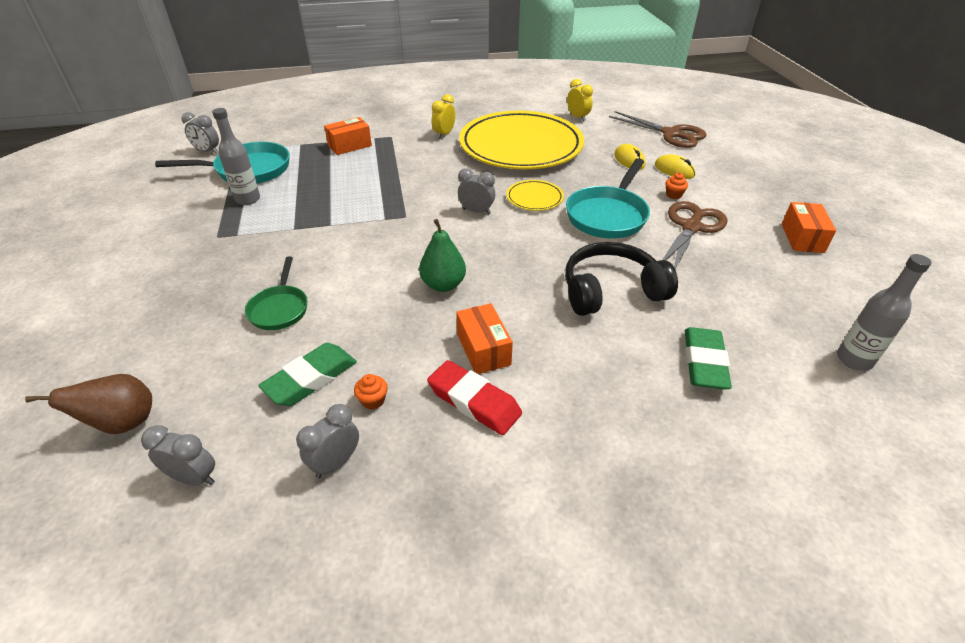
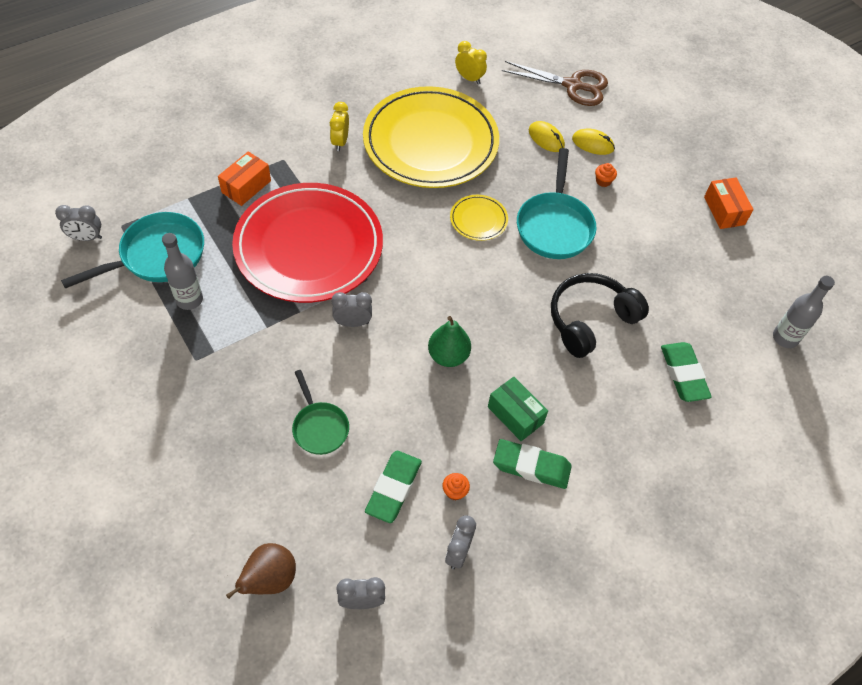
camera: 25 degrees left, 15 degrees up
(371, 187) = (309, 246): none -> red plate
(474, 402) = (531, 466): red eraser -> green eraser
(476, 211) = (432, 254): grey clock -> grey clock (352, 323)
(483, 349) = (515, 415): orange box -> green box
(691, 227) = (631, 222): brown scissors -> none

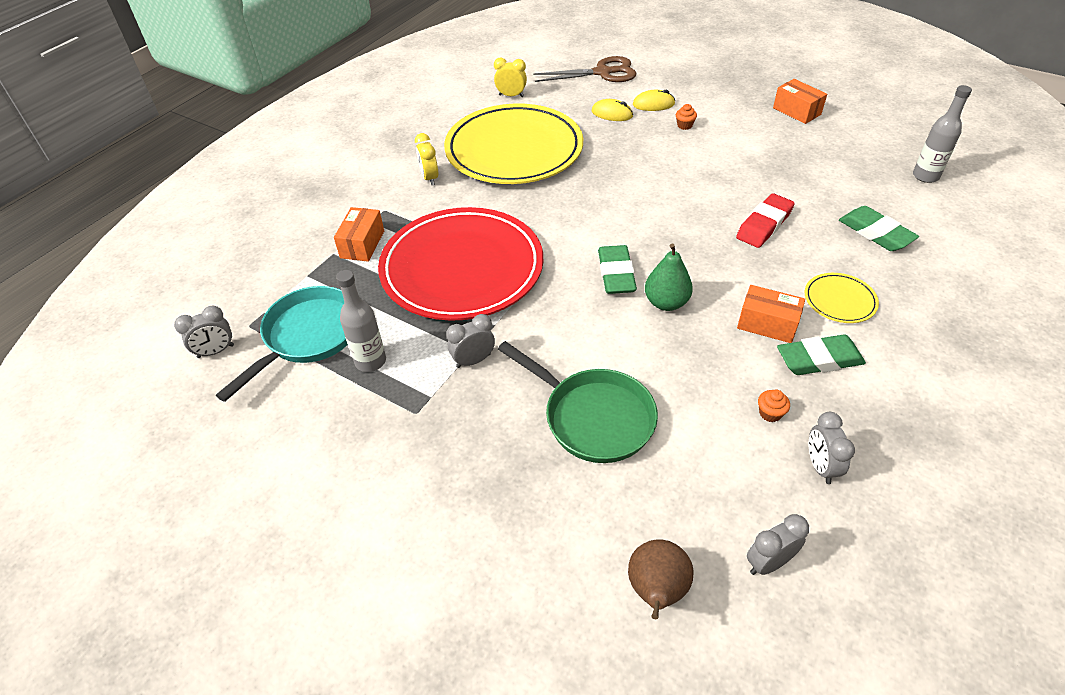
camera: 20 degrees left, 10 degrees down
(319, 427) = (593, 417): green pan -> green pan, size x1.64
(352, 323) = (554, 313): grey clock -> grey clock (473, 360)
(393, 488) = (711, 438): green eraser -> green eraser (616, 274)
(478, 219) = (604, 189): yellow plate -> yellow plate (839, 300)
(515, 415) = (767, 324): green box -> orange box
(554, 226) = (673, 170): turquoise pan -> none
(590, 320) = (764, 225): black headphones -> red eraser

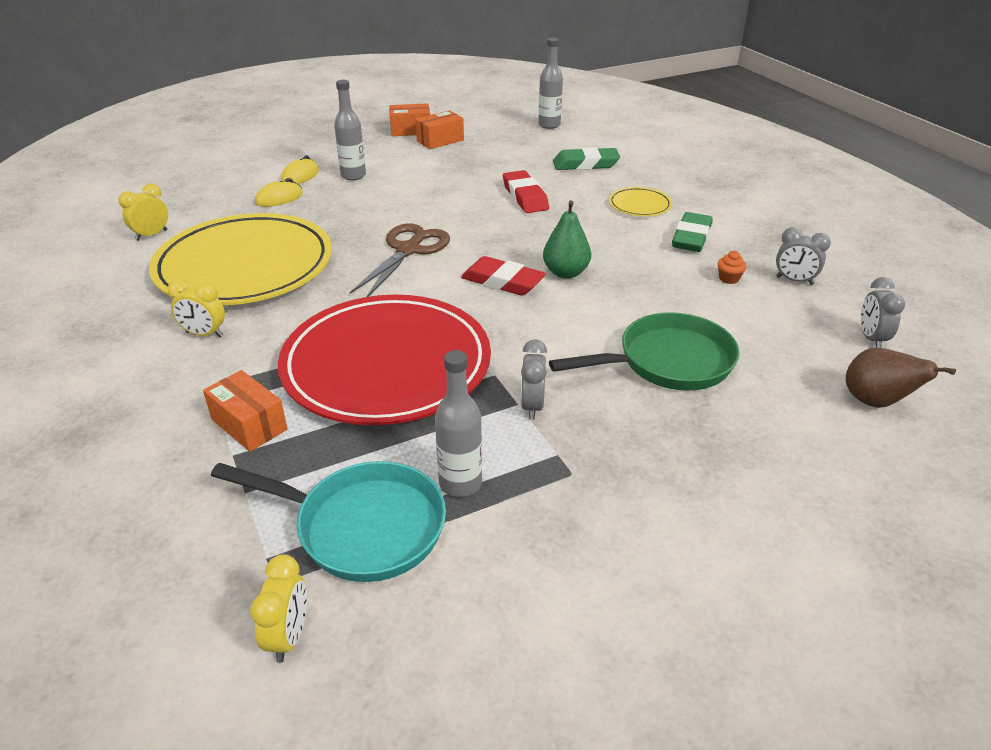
camera: 60 degrees left, 10 degrees down
(216, 351) = (288, 636): grey clock -> yellow clock
(308, 337) = (362, 526): turquoise pan -> turquoise pan turned 135 degrees clockwise
(602, 73) = (209, 178): brown scissors -> brown scissors (408, 250)
(616, 274) = (502, 282): green eraser -> red eraser
(684, 125) = (353, 175): orange cupcake -> grey bottle
(767, 324) = (635, 241): orange box -> orange box (440, 140)

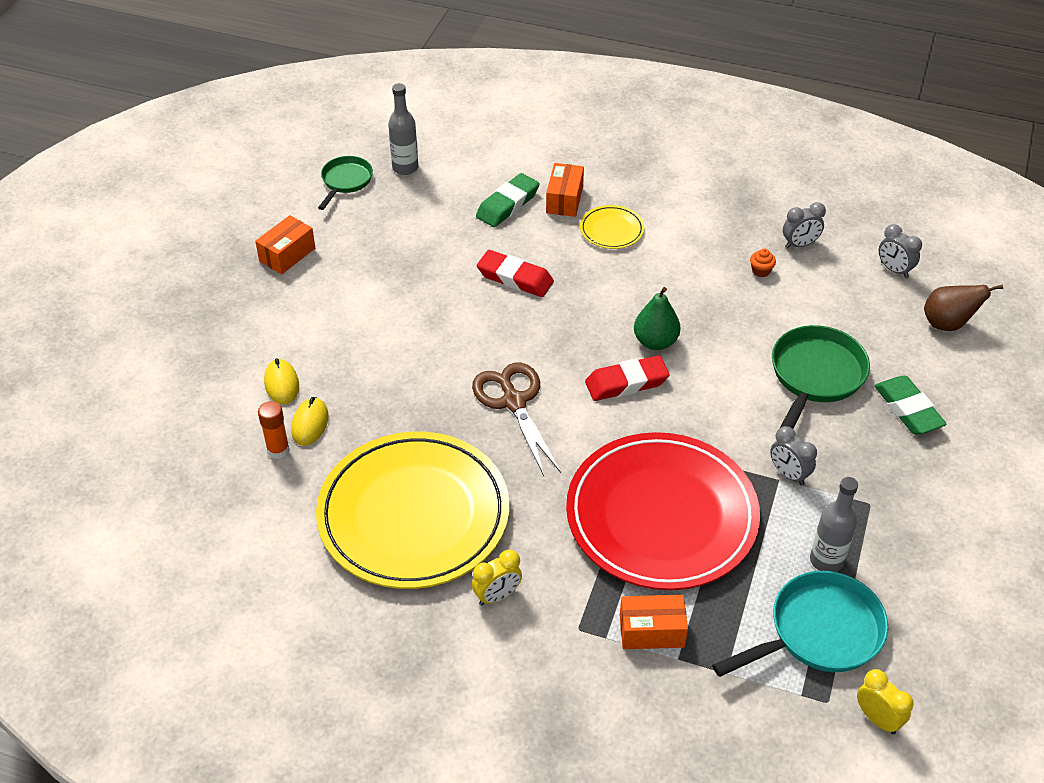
camera: 45 degrees left, 10 degrees up
(151, 235) = (270, 547): yellow clock -> none
(241, 200) = (278, 450): none -> orange glue stick
(353, 175) = (331, 350): grey bottle -> none
(440, 140) = (337, 251): orange box -> orange box (564, 200)
(502, 117) = (345, 181): none -> green pan
(691, 237) = (690, 243): green eraser -> green eraser (908, 409)

